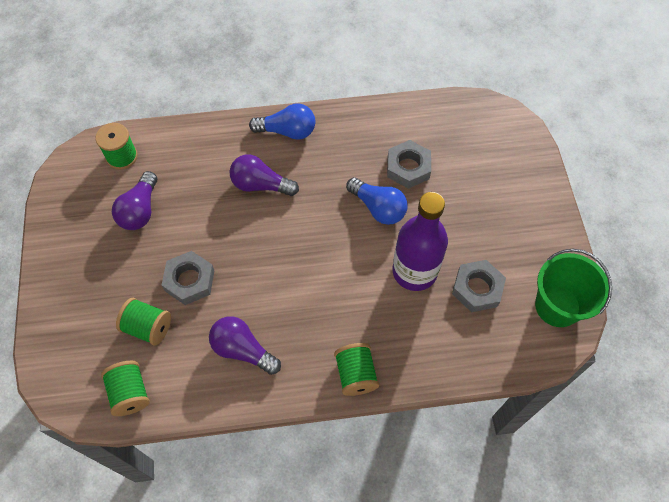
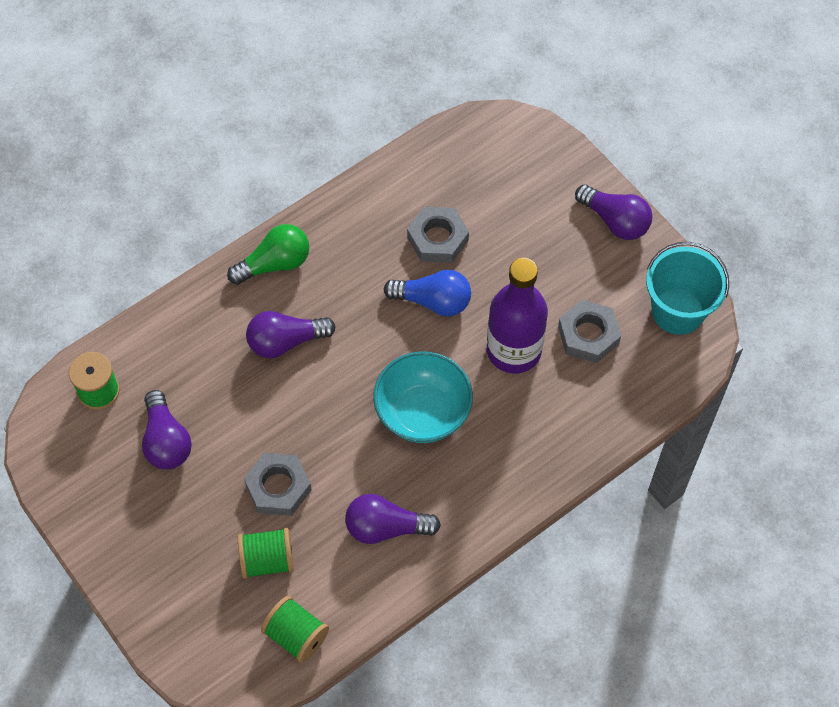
camera: 30 degrees left, 0 degrees up
(287, 131) = (274, 264): blue light bulb -> green light bulb
(321, 281) = (422, 413): none -> turquoise bowl
(355, 374) = (518, 488): green spool -> none
(546, 217) = (615, 221): none -> purple light bulb
(557, 306) = (677, 311): green bucket -> turquoise bucket

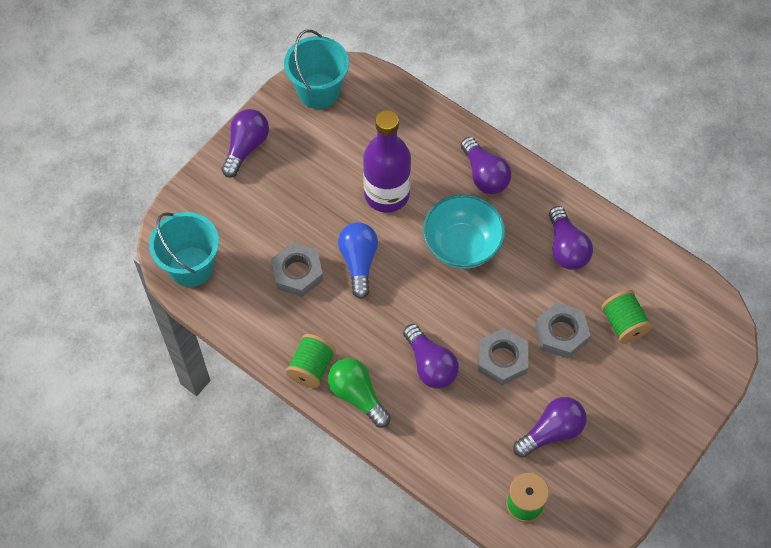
camera: 105 degrees left, 0 degrees up
(296, 635) = (673, 287): green spool -> green spool (311, 367)
(475, 142) = (191, 266): none -> turquoise bucket
(512, 464) = (484, 175): none -> purple light bulb
(588, 335) = (357, 146): grey nut -> grey nut (502, 359)

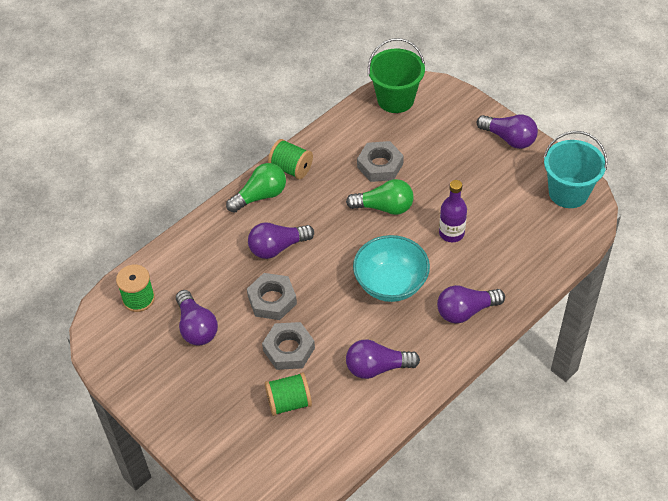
camera: 100 degrees right, 10 degrees down
(191, 266) = (395, 99): turquoise bucket -> green bucket
(358, 262) = (384, 207): blue light bulb -> green light bulb
(387, 194) = (451, 233): purple bottle -> purple bottle, size x0.61

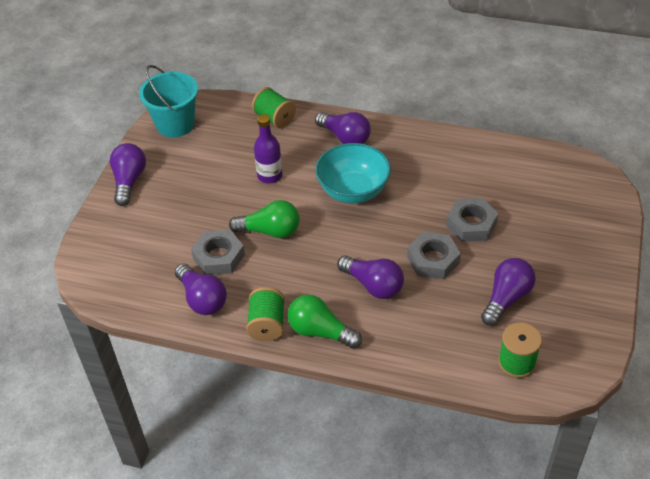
camera: 120 degrees left, 5 degrees down
(289, 402) = (517, 200): green spool -> green spool (274, 118)
(377, 367) = (440, 164): purple light bulb -> purple light bulb (202, 299)
(384, 207) = (270, 231): green light bulb -> green light bulb turned 120 degrees clockwise
(395, 99) = (117, 284): green bucket -> none

